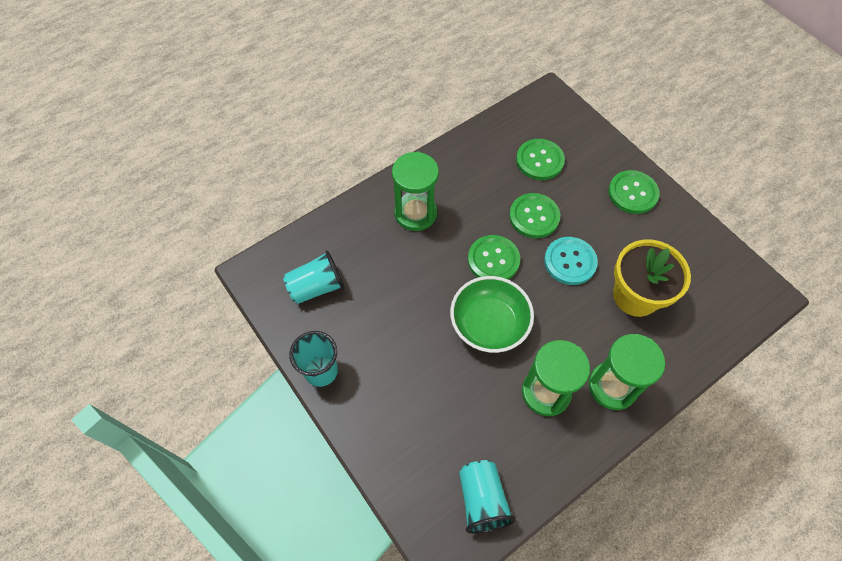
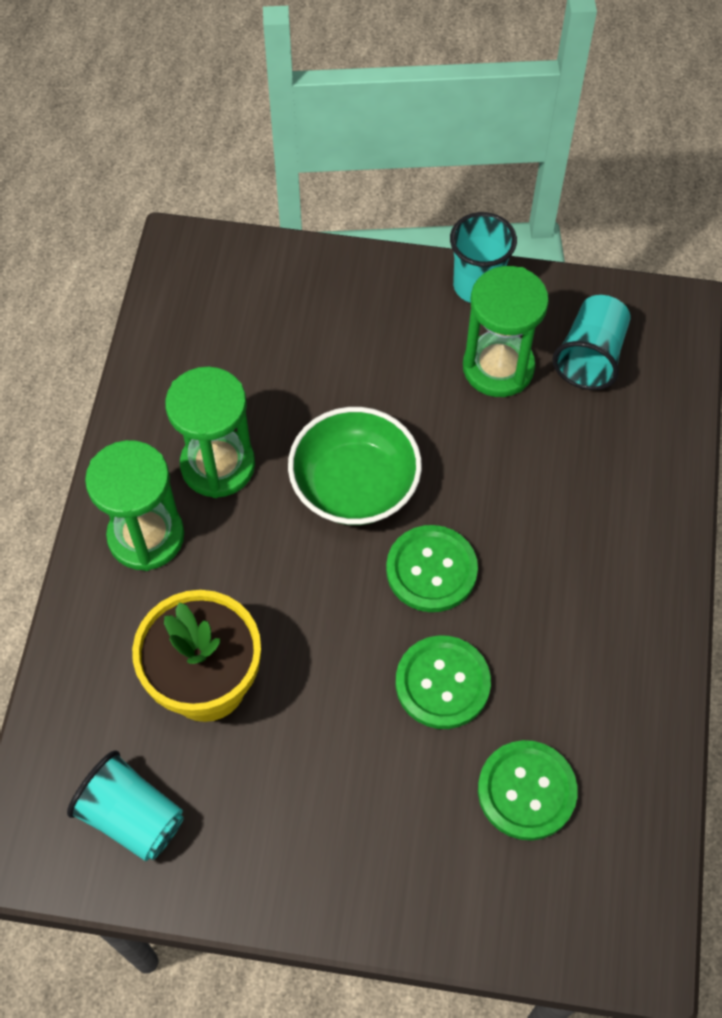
camera: 135 degrees right, 0 degrees up
(415, 213) = (594, 544): green hourglass -> green hourglass (498, 367)
(482, 500) = (191, 313): turquoise cup -> turquoise cup (132, 817)
(570, 262) = (333, 657): turquoise button -> none
(632, 193) = (341, 861): green button -> none

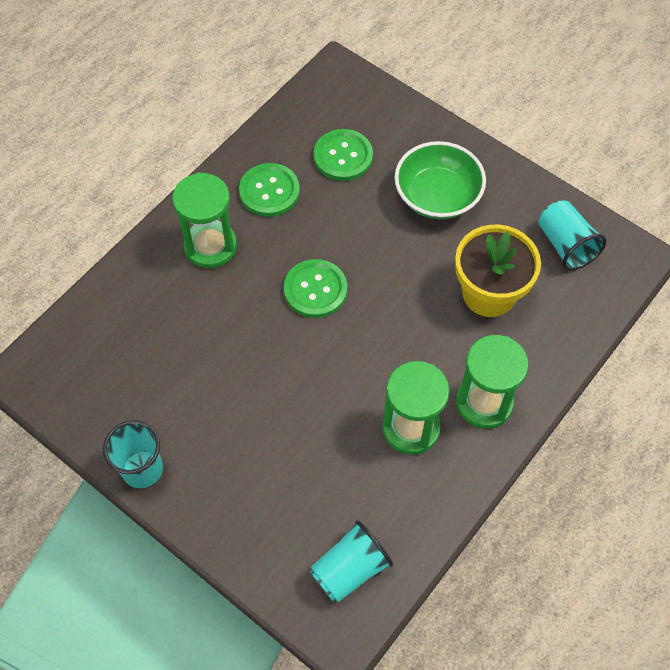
camera: 150 degrees left, 0 degrees up
(355, 485) = (328, 366): green bowl -> green bowl (437, 196)
(442, 683) = (351, 227): green button -> green button (269, 191)
(498, 367) = (177, 398): green hourglass -> green hourglass (210, 246)
(590, 356) = (110, 372): turquoise cup -> turquoise cup (350, 569)

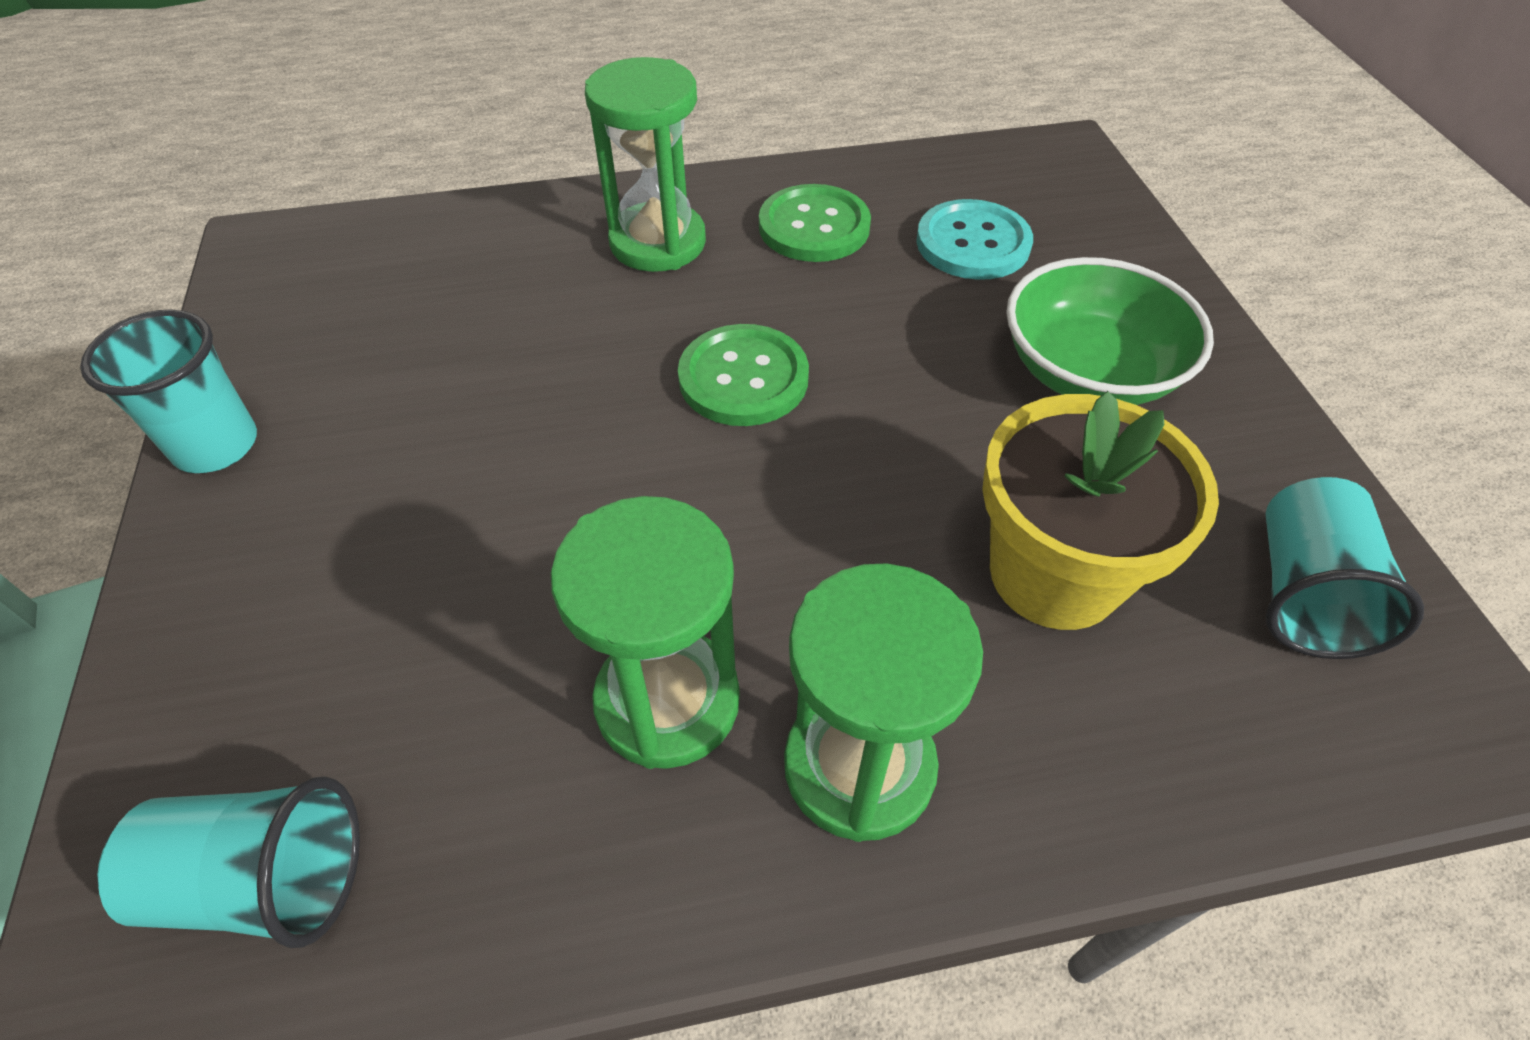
camera: 40 degrees right, 10 degrees down
(343, 156) = (973, 243): green button -> turquoise button

